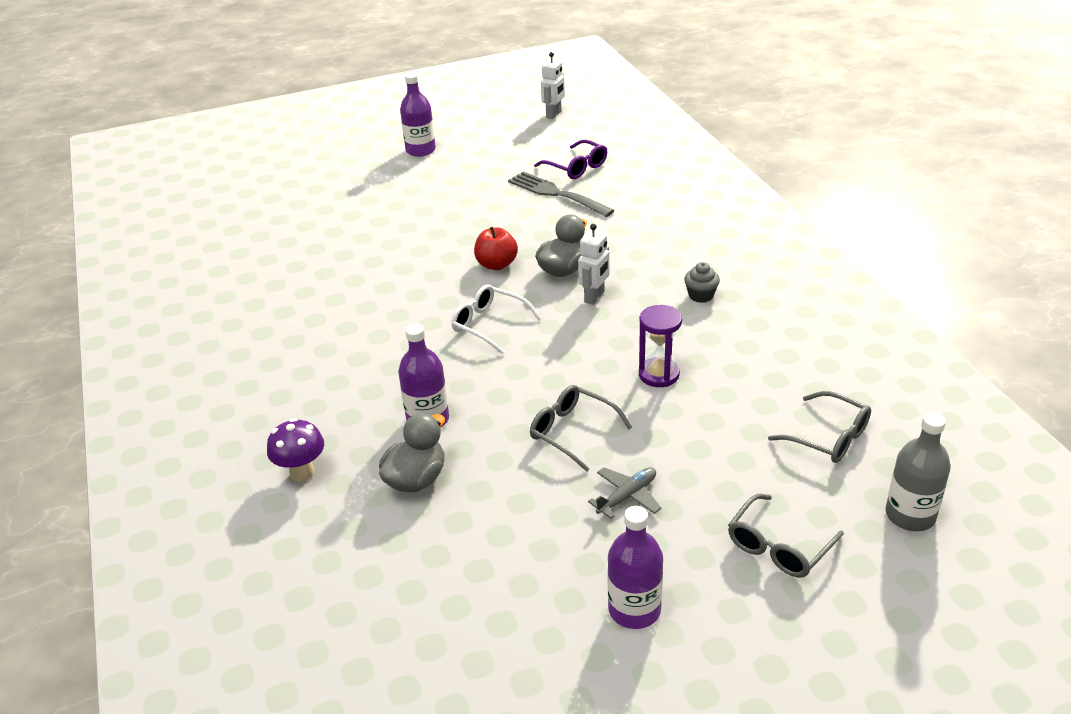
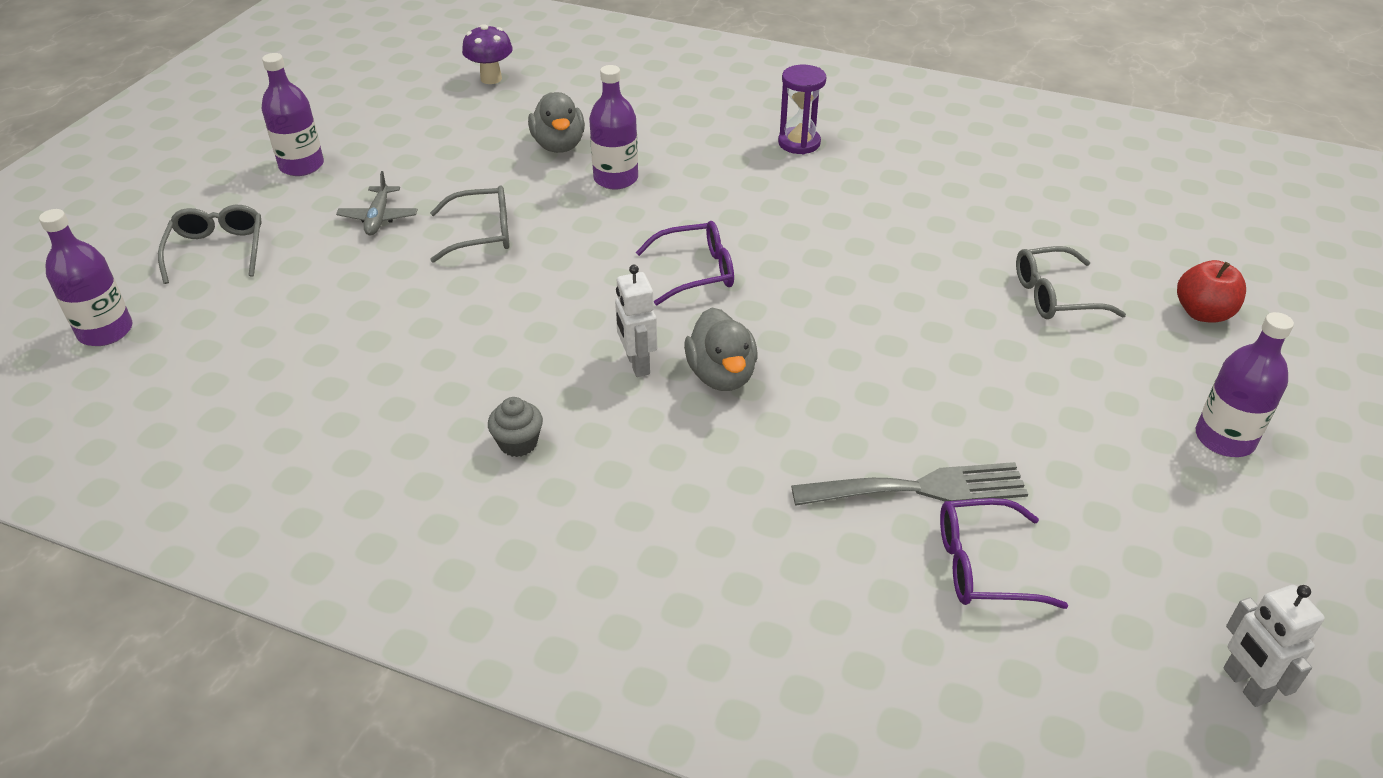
camera: 130 degrees right, 5 degrees up
(302, 473) = (646, 108): purple mushroom -> purple mushroom (491, 79)
(489, 325) = (696, 272): white glasses -> purple glasses
(496, 265) = (802, 335): red apple -> red apple (1203, 313)
(658, 374) = (461, 322): purple hourglass -> purple hourglass (799, 143)
(829, 437) = (227, 358): grey glasses -> grey glasses (1055, 296)
(910, 515) = (105, 331): grey bottle -> purple bottle

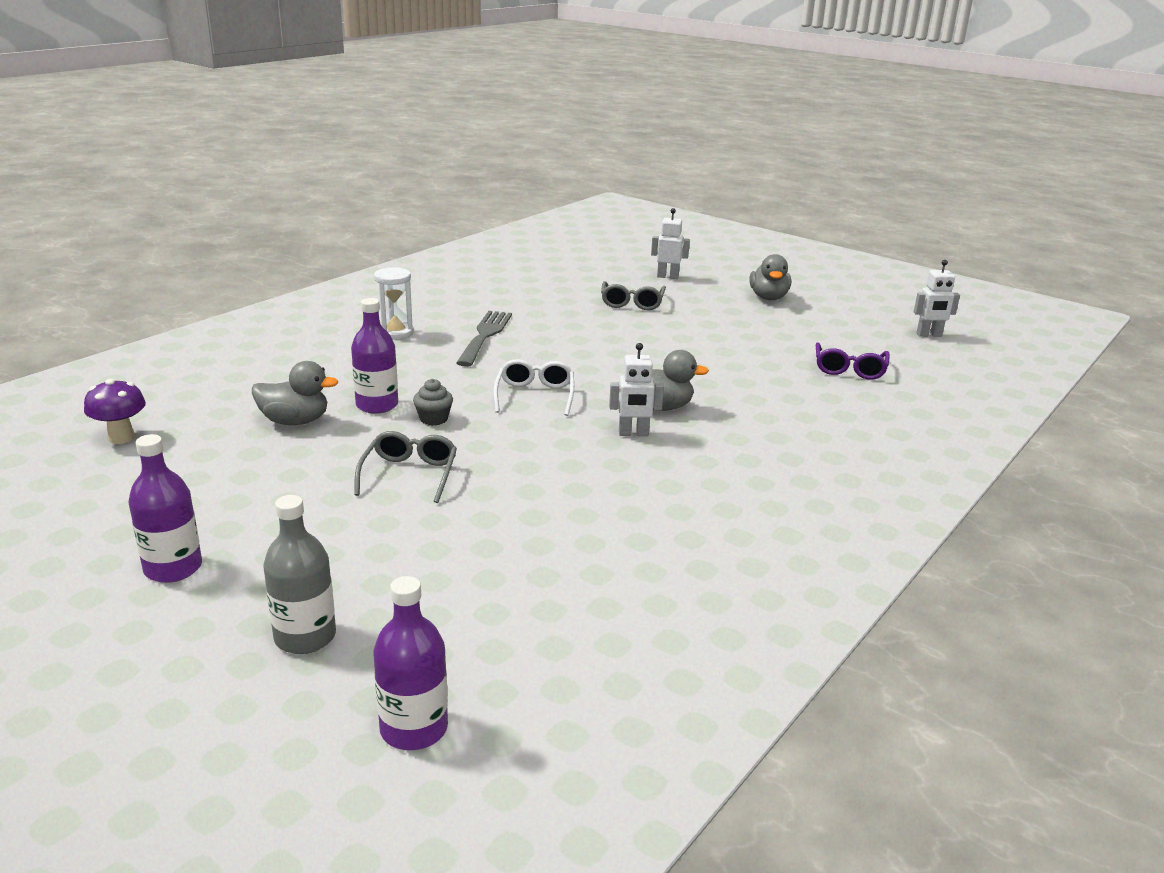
camera: 75 degrees left, 15 degrees down
(217, 250) = (305, 637): grey glasses -> grey bottle
(378, 218) = (333, 526): grey plane -> none
(518, 443) = (704, 491): grey cupcake -> grey cupcake (433, 419)
(696, 272) = (535, 396): purple glasses -> white glasses
(799, 143) = (395, 333): purple hourglass -> white hourglass
(920, 488) = (786, 371): grey fork -> grey fork (485, 335)
(1203, 313) = (667, 277): red apple -> white robot
(1224, 439) = (768, 298): purple bottle -> grey duck

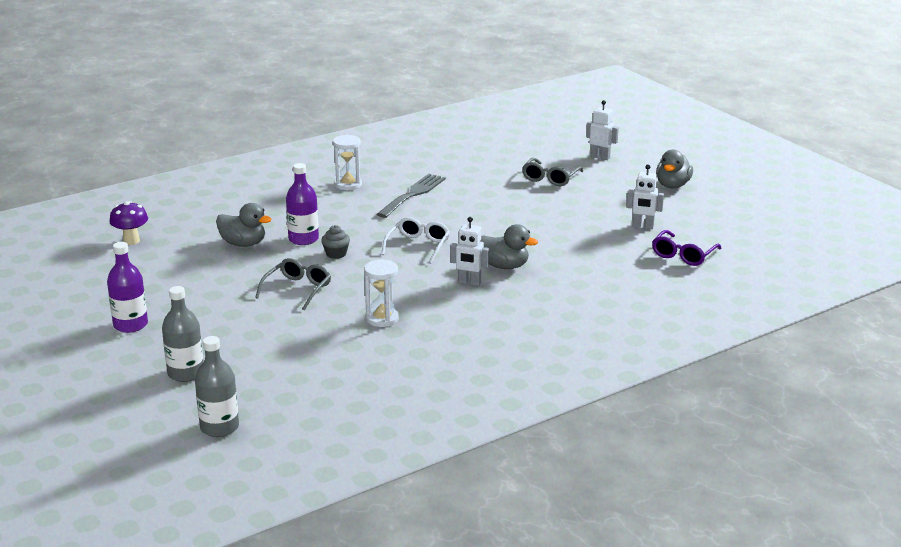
camera: 20 degrees right, 0 degrees up
(414, 728) = (219, 427): purple bottle -> grey bottle
(555, 499) = (382, 319): none -> white hourglass
(929, 335) = (785, 234): white robot -> white robot (643, 226)

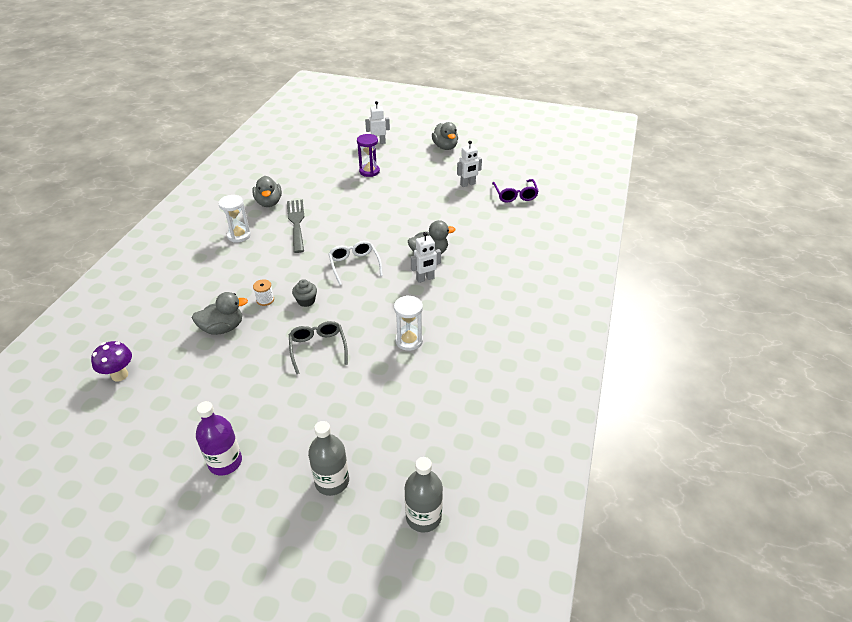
camera: 40 degrees left, 15 degrees up
(303, 239) = (265, 300): purple bottle -> white spool
(411, 169) = (269, 203): none -> grey duck
(550, 178) = (369, 171): grey glasses -> purple hourglass

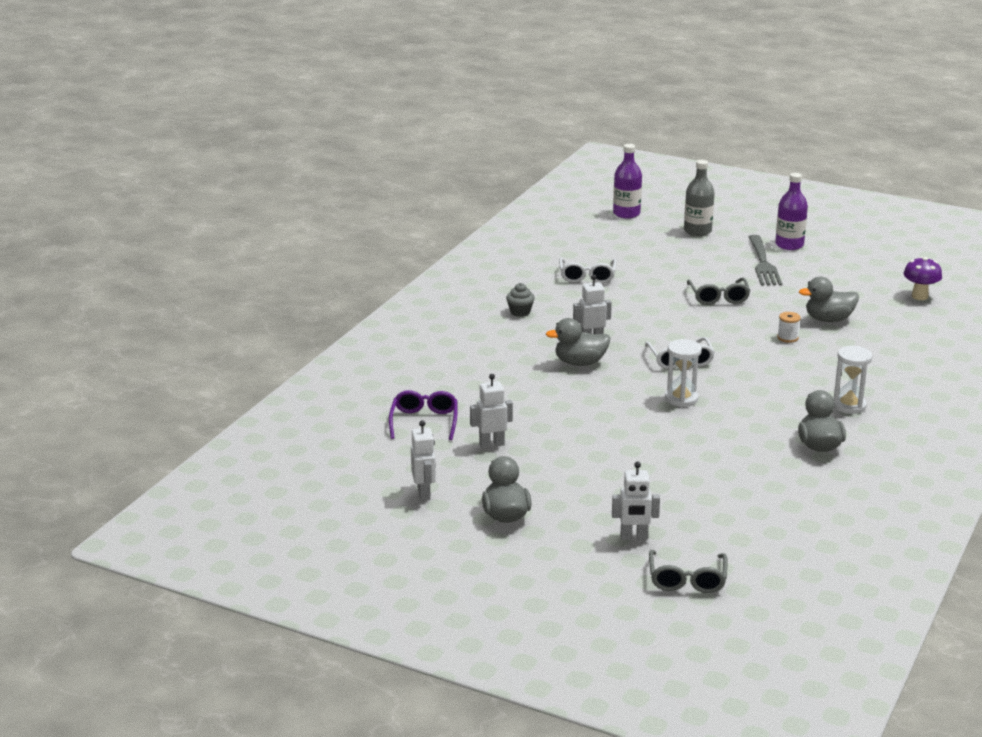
camera: 170 degrees left, 15 degrees down
(296, 223) = (768, 414): grey fork -> grey fork (763, 263)
(306, 301) = (738, 333): grey cupcake -> grey cupcake (520, 312)
(352, 127) = (687, 580): none -> grey glasses
(369, 171) = (655, 481): purple hourglass -> none
(409, 341) = (621, 295): white hourglass -> white hourglass (681, 399)
(423, 517) = (626, 213): grey bottle -> purple bottle
(446, 366) = (587, 276): none -> white glasses
(492, 153) = (424, 494): none -> white robot

